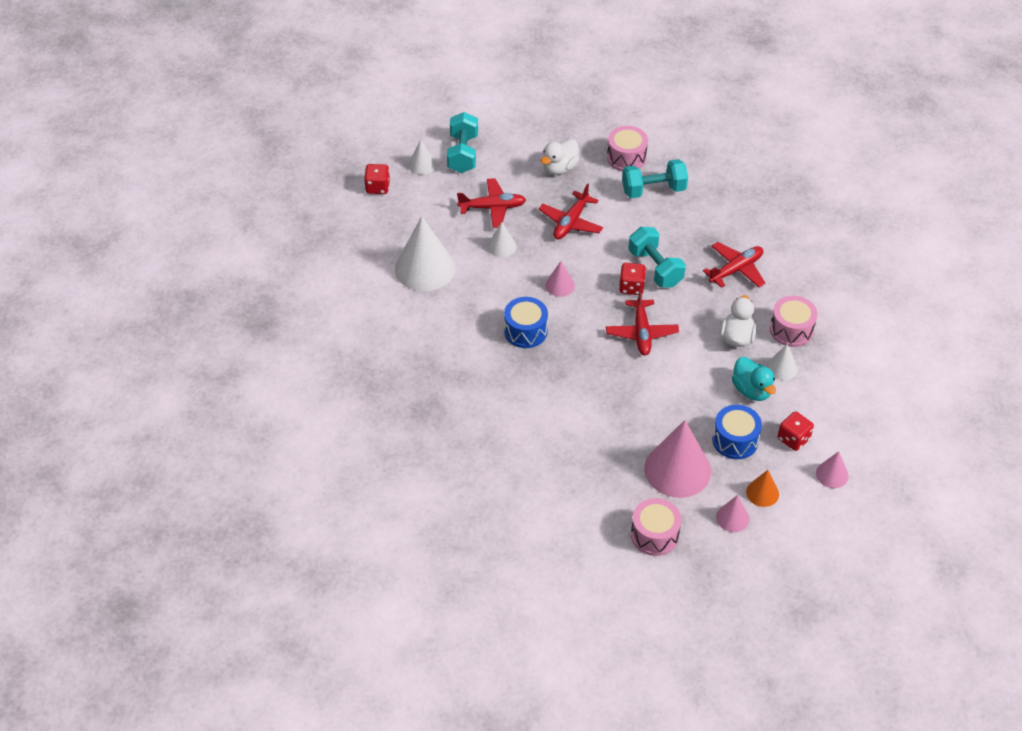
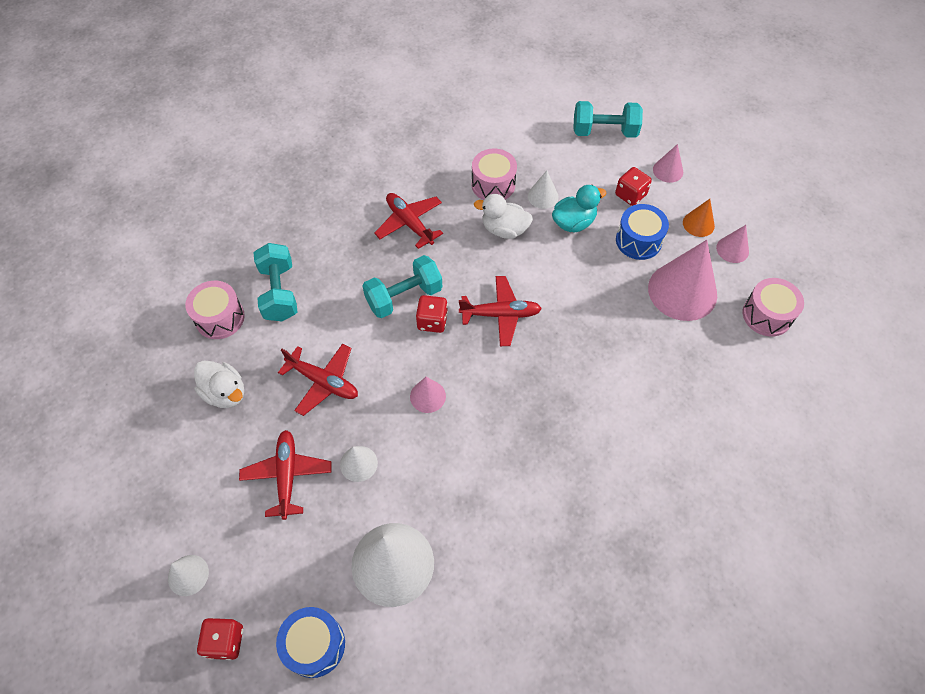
camera: 90 degrees left, 10 degrees up
(463, 154) = (176, 516): turquoise dumbbell -> turquoise dumbbell (604, 131)
(525, 331) = (501, 435): blue drum -> blue drum (314, 645)

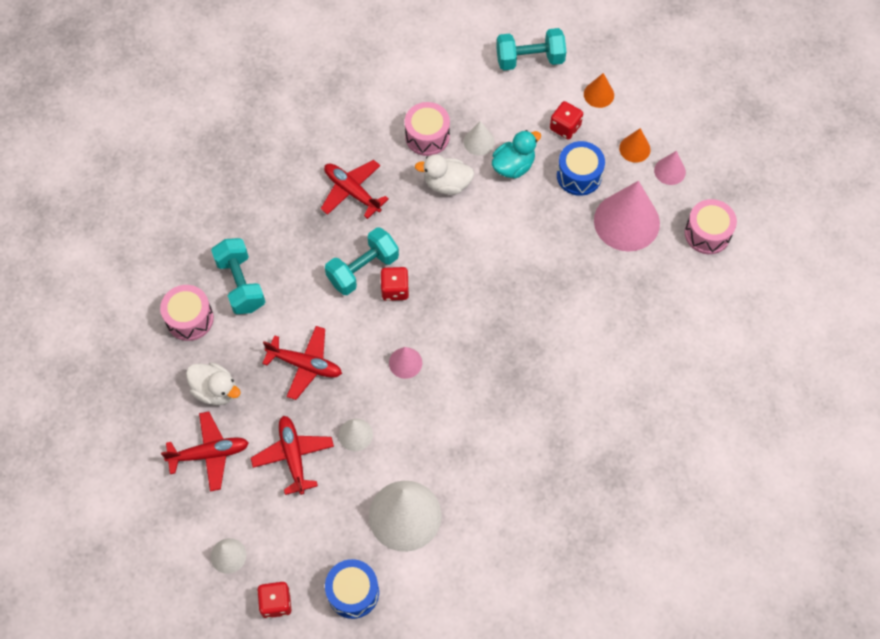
camera: 10 degrees left, 5 degrees up
(500, 314) = (458, 272): red plane -> red plane (209, 454)
(668, 170) = (598, 94): pink cone -> orange cone

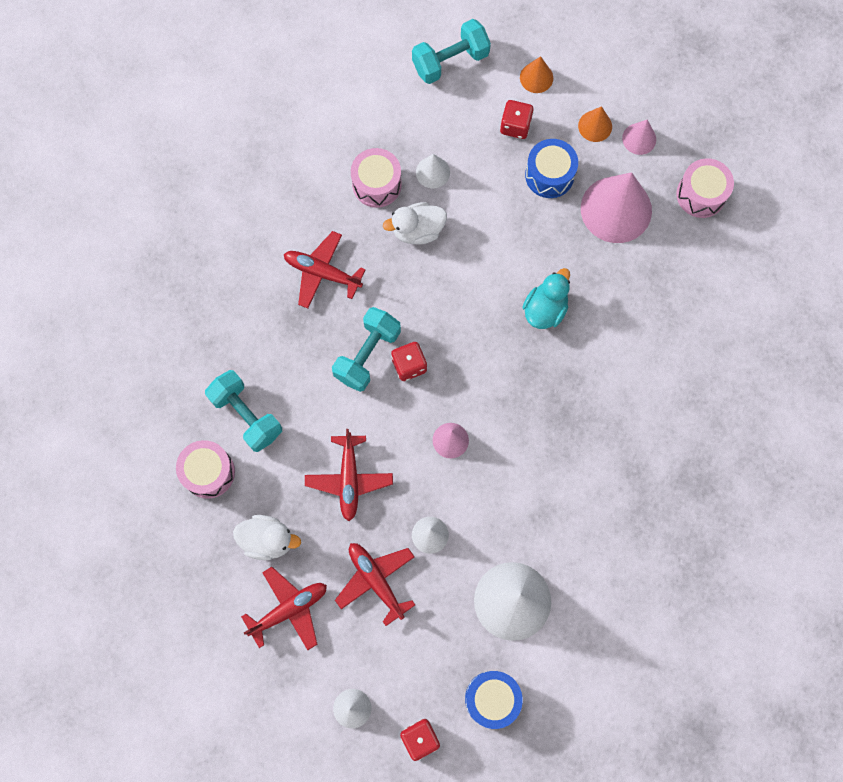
camera: 20 degrees left, 10 degrees up
(305, 365) = (349, 479): red plane -> red plane turned 90 degrees clockwise
(513, 166) = (478, 187): turquoise duck -> turquoise duck (545, 309)

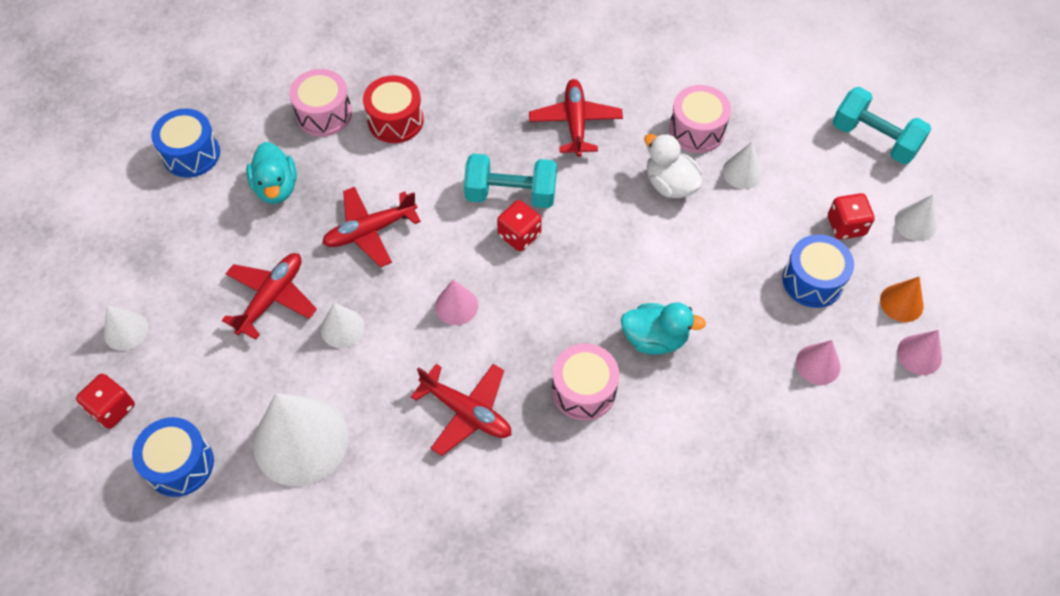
camera: 65 degrees right, 15 degrees down
(195, 600) = (191, 154): none -> blue drum
(246, 415) = (395, 120): turquoise dumbbell -> red drum
(268, 540) = (276, 187): white duck -> turquoise duck
(289, 609) = (211, 233): red plane -> red plane (466, 412)
(536, 77) = (915, 223): orange cone -> white cone
(616, 209) = (818, 364): pink cone -> pink cone, size x0.49
(701, 194) = (898, 450): pink drum -> pink drum (584, 390)

